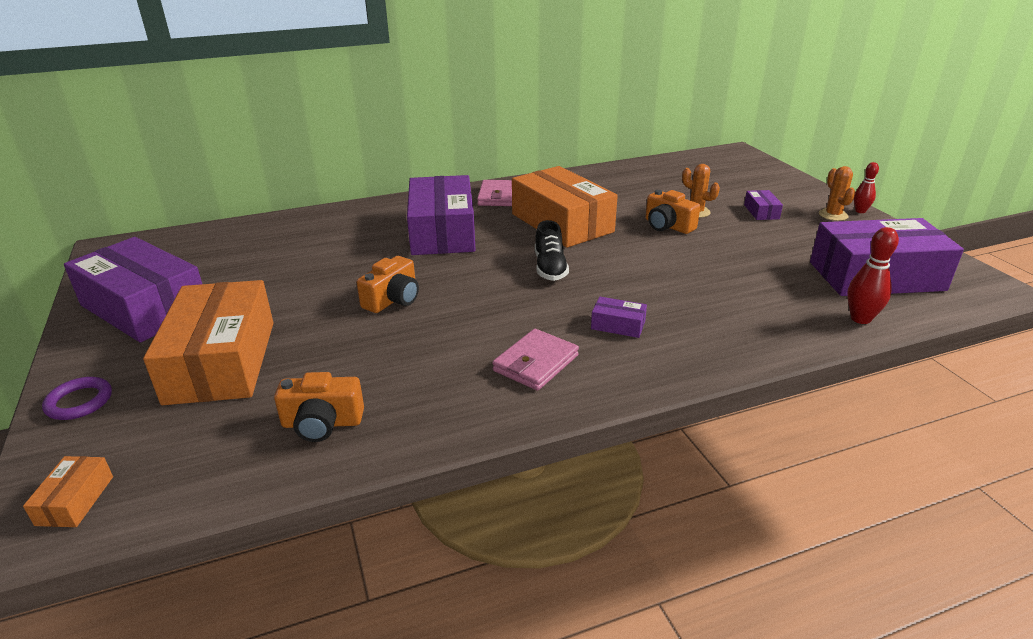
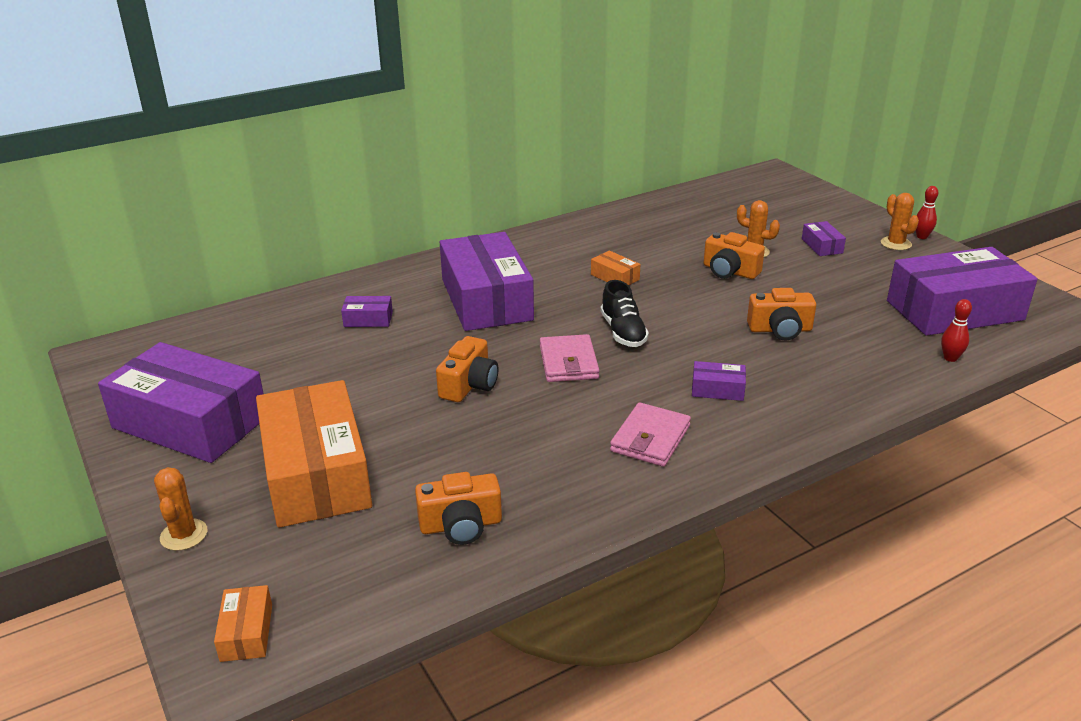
camera: 10 degrees left, 0 degrees up
(79, 402) = (184, 535): purple ring -> orange cactus
(336, 239) = (368, 319): none -> purple box
(498, 196) = (530, 250): pink wallet -> pink wallet (568, 362)
(562, 223) = (615, 277): orange box -> orange box, size x0.41
(697, 278) = (780, 330): none -> orange camera
(860, 319) = (950, 358): red bowling pin -> red bowling pin, size x0.67

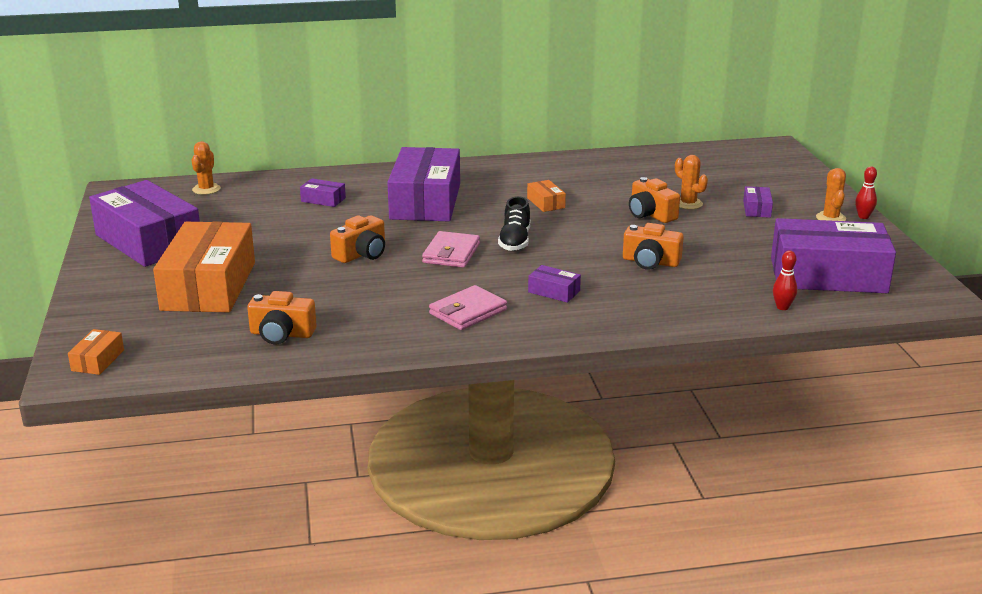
camera: 20 degrees right, 5 degrees down
(184, 535) = (98, 302): orange cactus -> orange cactus (206, 189)

